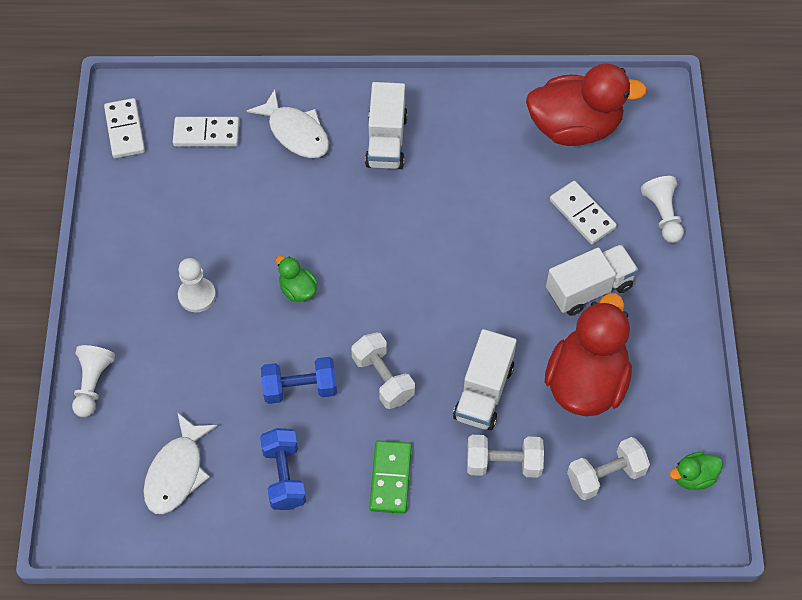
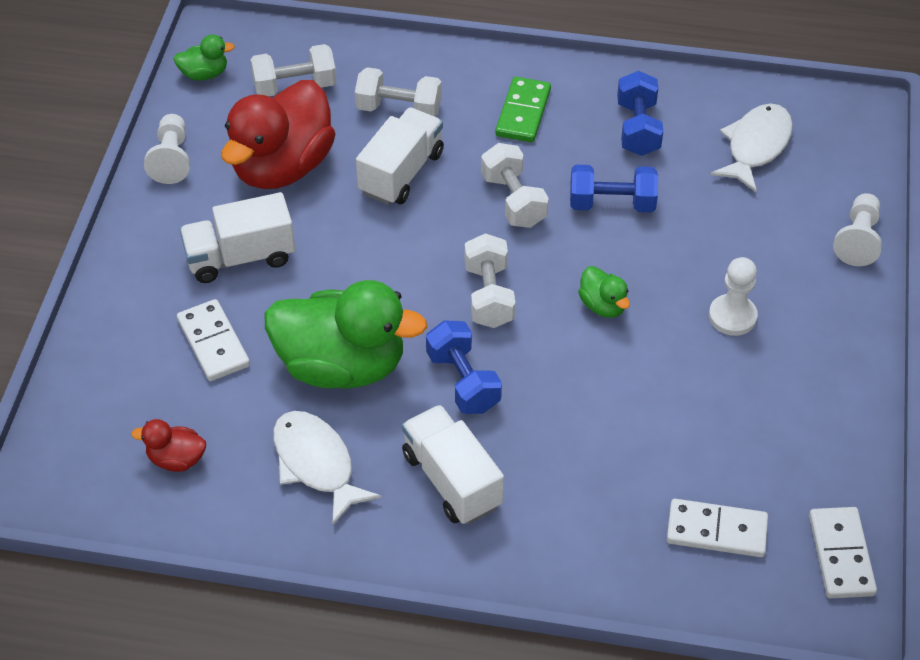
camera: 170 degrees left, 10 degrees down
(296, 133) = (582, 512): white fish -> white fish (316, 464)
(386, 141) = (452, 480): white truck -> white truck turned 45 degrees counterclockwise
(387, 285) = (489, 295): none -> white dumbbell
(393, 212) = (463, 381): none -> blue dumbbell
(483, 211) = (342, 366): none -> green duck
(574, 127) = (176, 459): red duck -> red duck, size x0.44
(662, 215) = (110, 327): white pawn -> white pawn (171, 159)

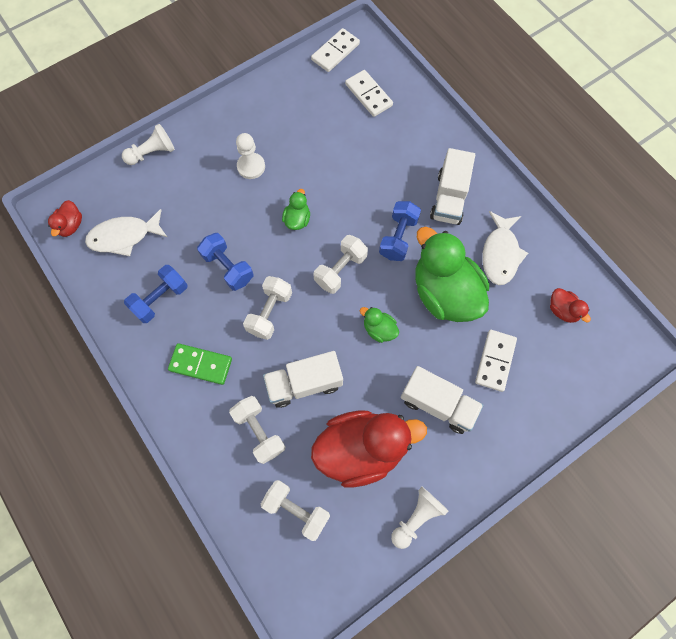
camera: 135 degrees left, 20 degrees up
(204, 74) = (338, 577): green duck -> green duck (379, 329)
(523, 112) = (201, 364): green domino -> green domino turned 45 degrees clockwise
(821, 114) = (71, 225): none -> red duck

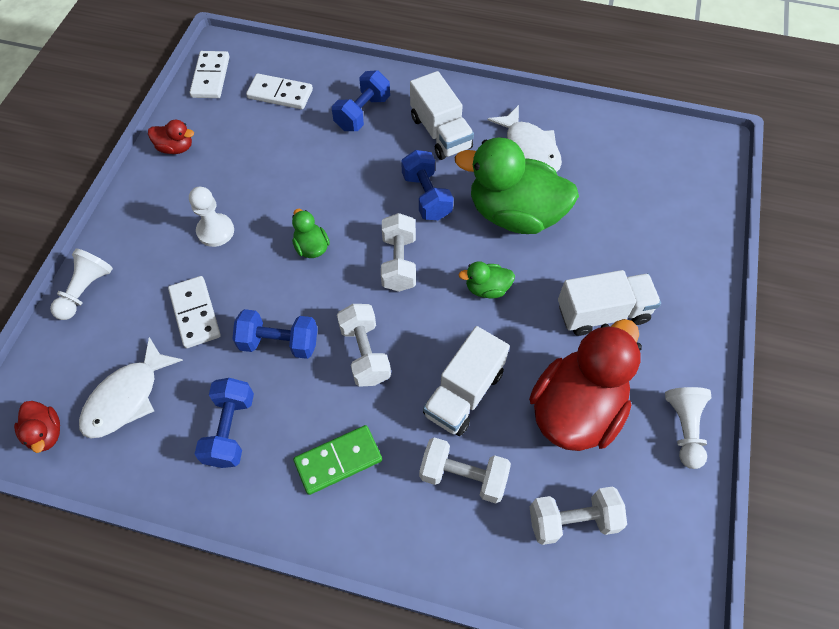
camera: 40 degrees left, 10 degrees down
(410, 146) = (362, 113): none -> blue dumbbell
(495, 361) = (613, 238): white domino -> white domino (195, 313)
(562, 310) = (625, 158): red duck -> red duck (176, 148)

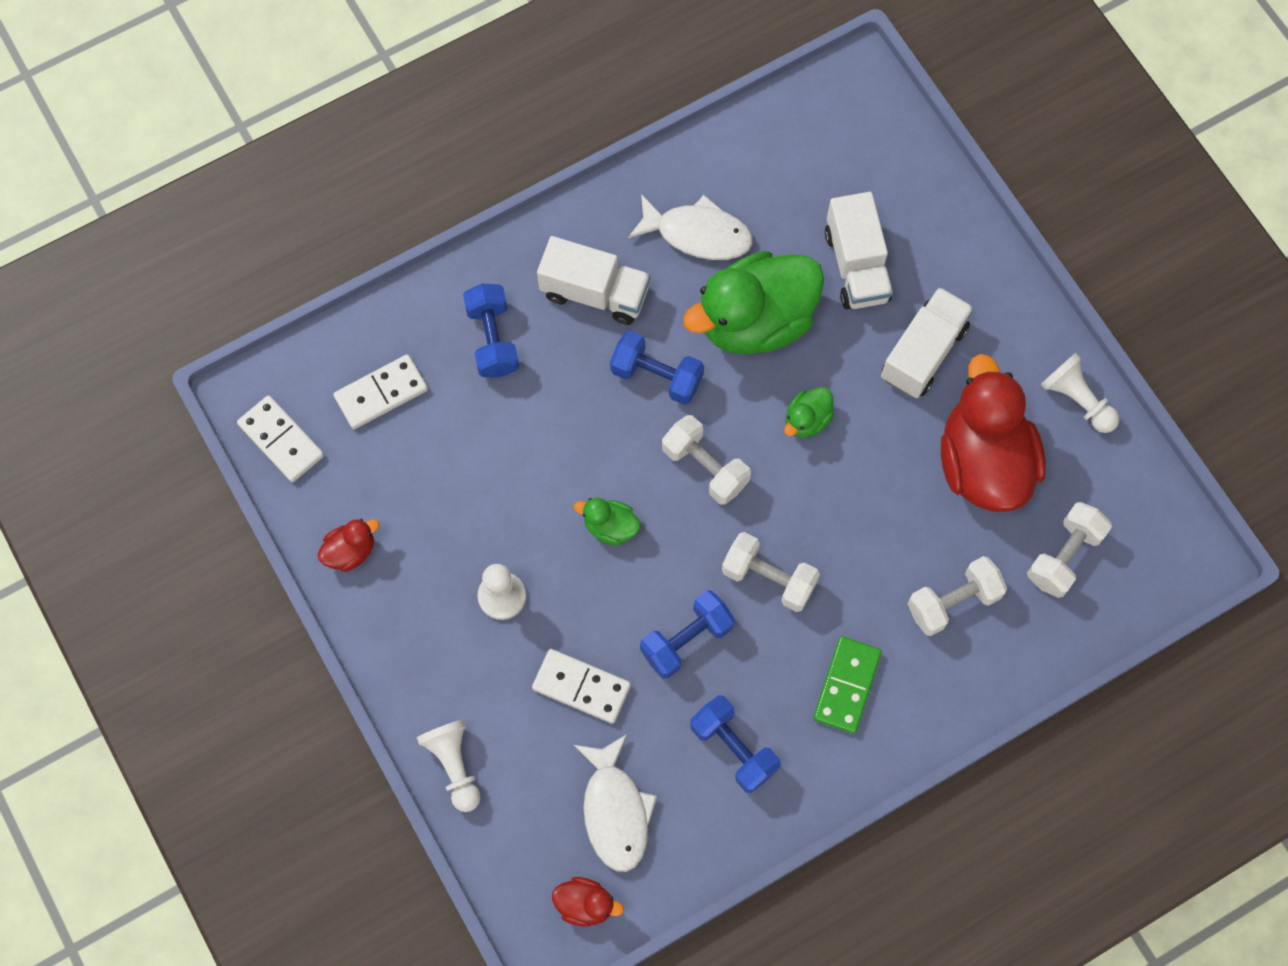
camera: 45 degrees left, 10 degrees up
(464, 393) = (884, 534): white truck -> white truck (856, 266)

